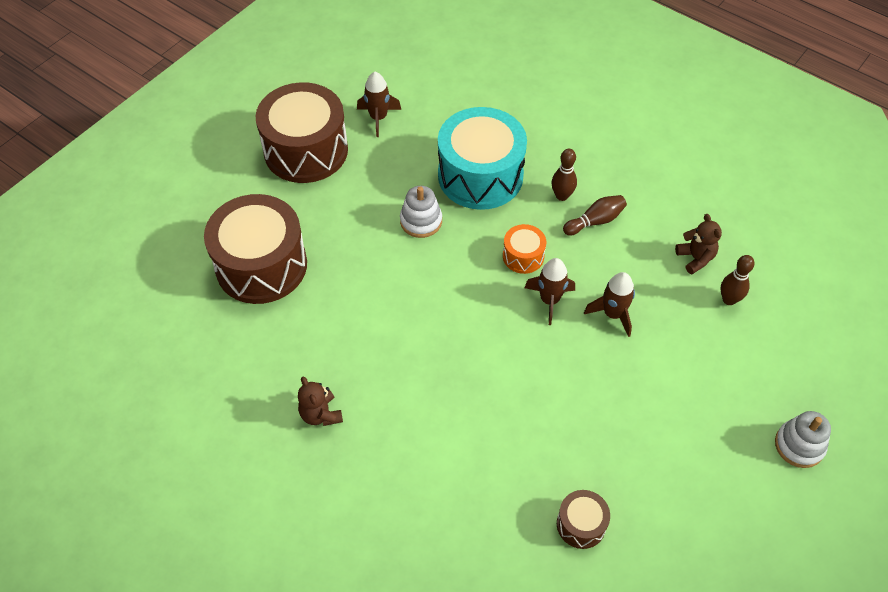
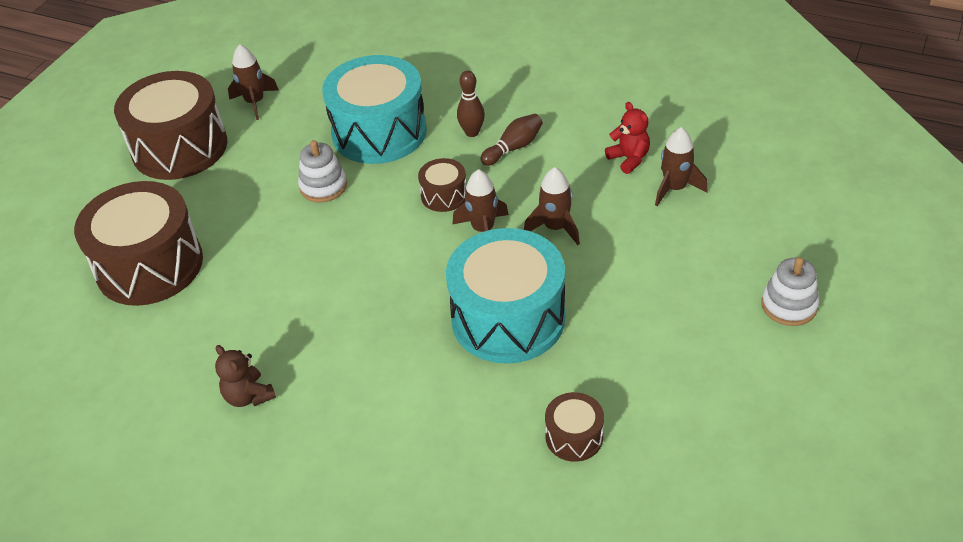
camera: 10 degrees left, 10 degrees down
(523, 256) = (444, 195): orange drum -> brown drum
(551, 395) = (508, 318): none -> turquoise drum
(695, 258) = (629, 159): brown teddy bear -> red teddy bear
(729, 299) = (675, 188): brown bowling pin -> brown rocket

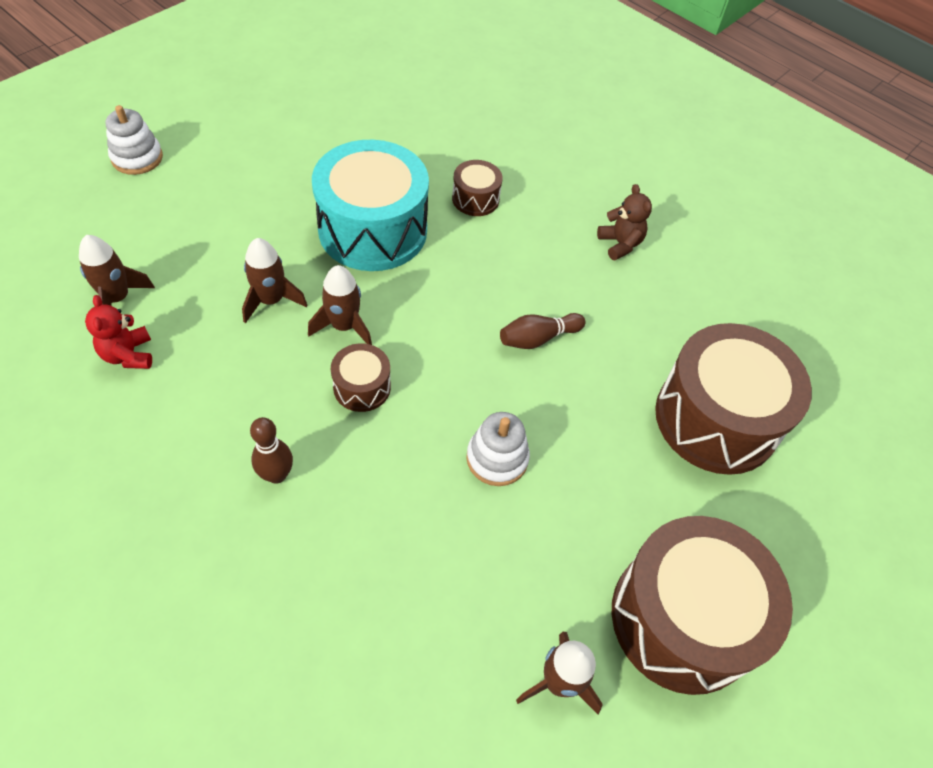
camera: 170 degrees left, 10 degrees up
(379, 132) = (395, 528): turquoise drum -> none
(513, 148) = (242, 426): brown bowling pin -> brown bowling pin (538, 338)
(574, 437) = (376, 132): brown drum -> brown drum (475, 199)

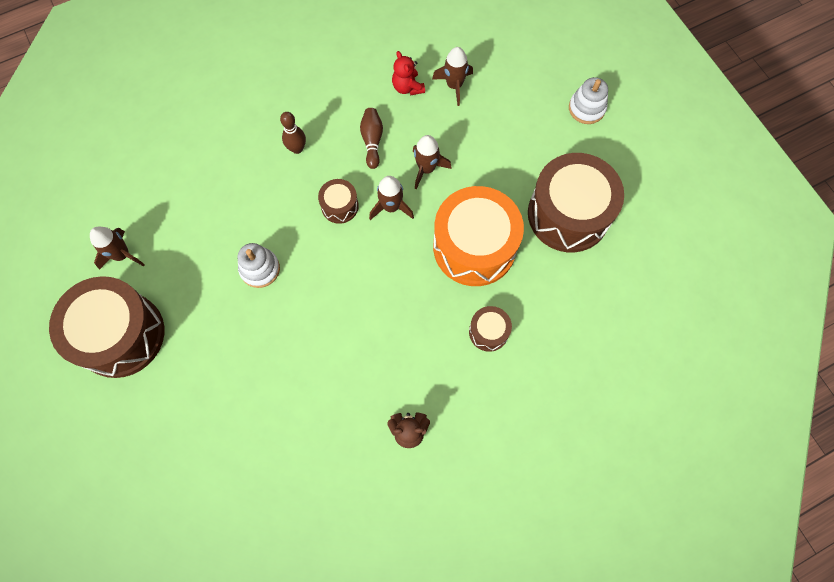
camera: 115 degrees right, 15 degrees up
(128, 355) = (407, 87): red teddy bear -> red teddy bear turned 120 degrees counterclockwise
(373, 230) = (474, 247): turquoise drum -> orange drum
(538, 338) = (339, 329): brown bowling pin -> brown bowling pin (372, 141)
(716, 419) = (231, 425): brown drum -> brown drum (568, 214)

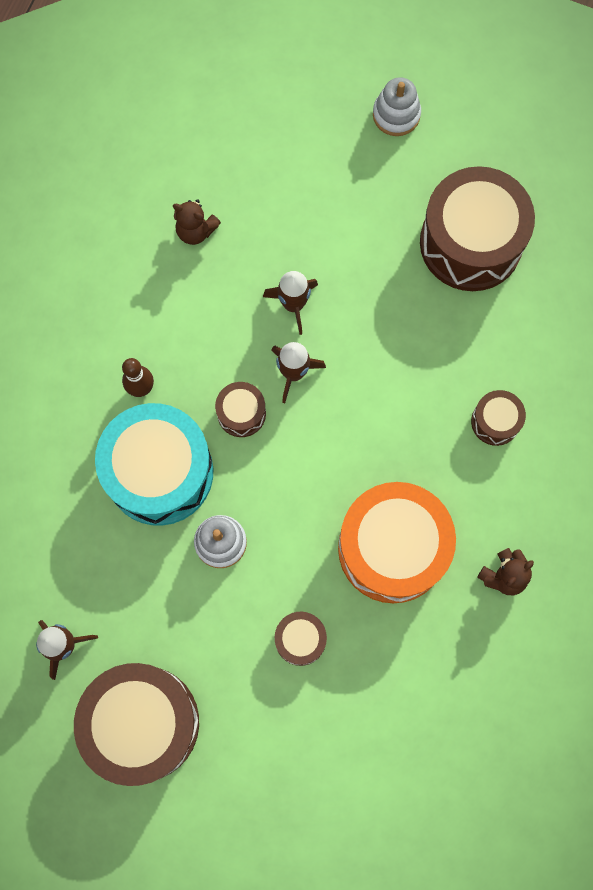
camera: 40 degrees left, 5 degrees up
(252, 363) = (300, 639): none -> brown drum
(263, 202) = (159, 472): none -> turquoise drum
(372, 141) = (212, 318): brown bowling pin -> none
(407, 87) = (196, 231): red teddy bear -> brown teddy bear
(454, 85) = (242, 192): brown rocket -> none
(474, 247) = (410, 348): orange drum -> orange drum (392, 548)

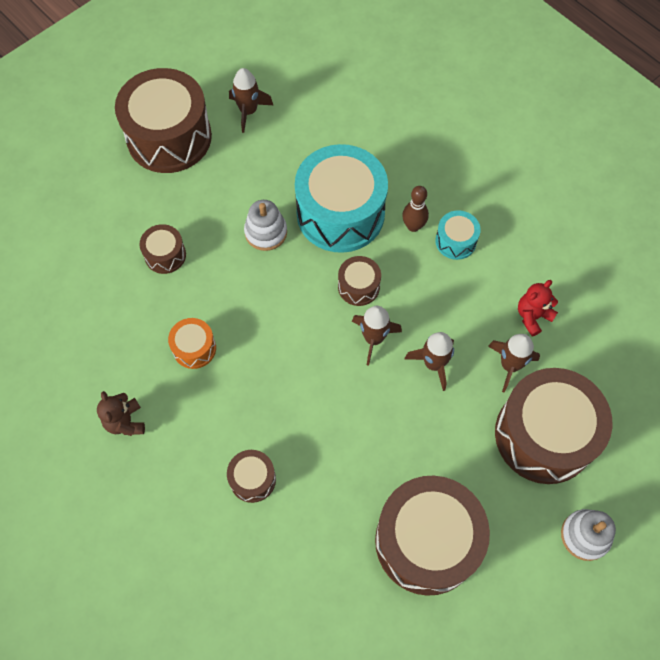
camera: 115 degrees right, 10 degrees down
(140, 337) = (455, 241): none -> turquoise drum
(196, 231) = (532, 316): brown teddy bear -> red teddy bear
(260, 233) = (509, 365): none -> brown rocket
(318, 179) = (544, 435): none -> brown drum
(392, 548) = (194, 348): orange drum -> orange drum, size x0.46

